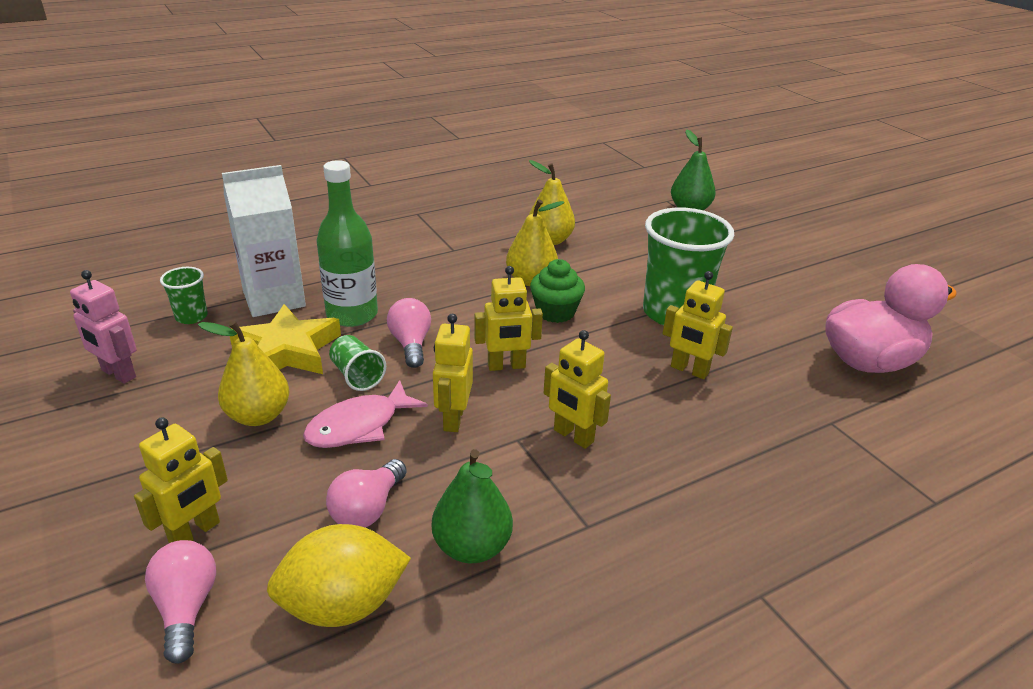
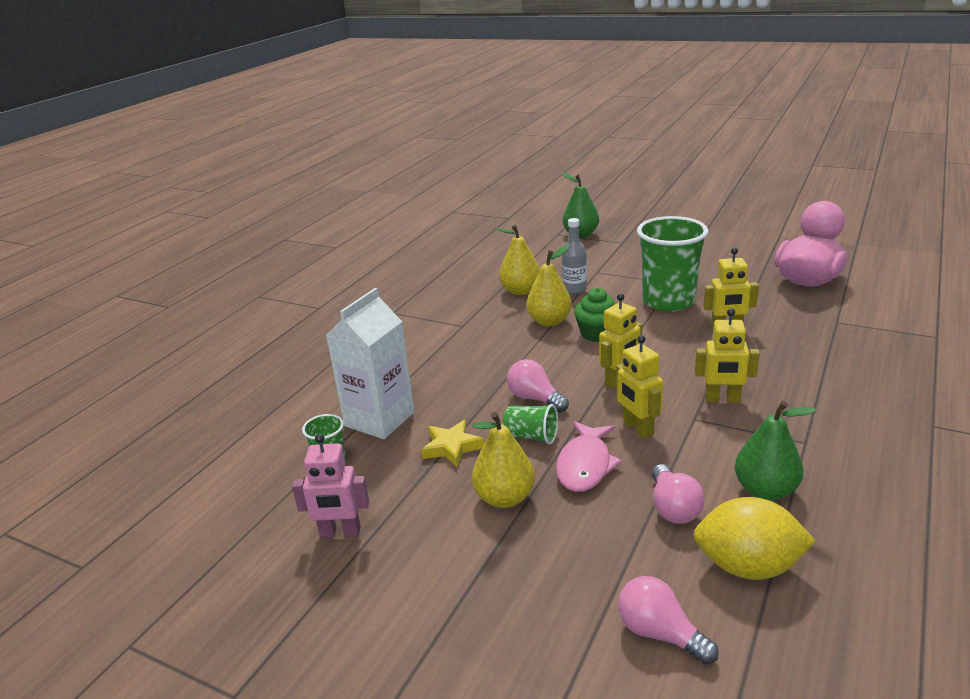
camera: 30 degrees left, 5 degrees down
(195, 532) = (587, 590): yellow robot -> none
(287, 350) = (452, 447): yellow star -> yellow star, size x0.61
(343, 605) = (748, 567): yellow lemon -> yellow lemon turned 60 degrees clockwise
(352, 314) = (460, 401): green bottle -> none
(600, 260) = (574, 289): none -> grey bottle

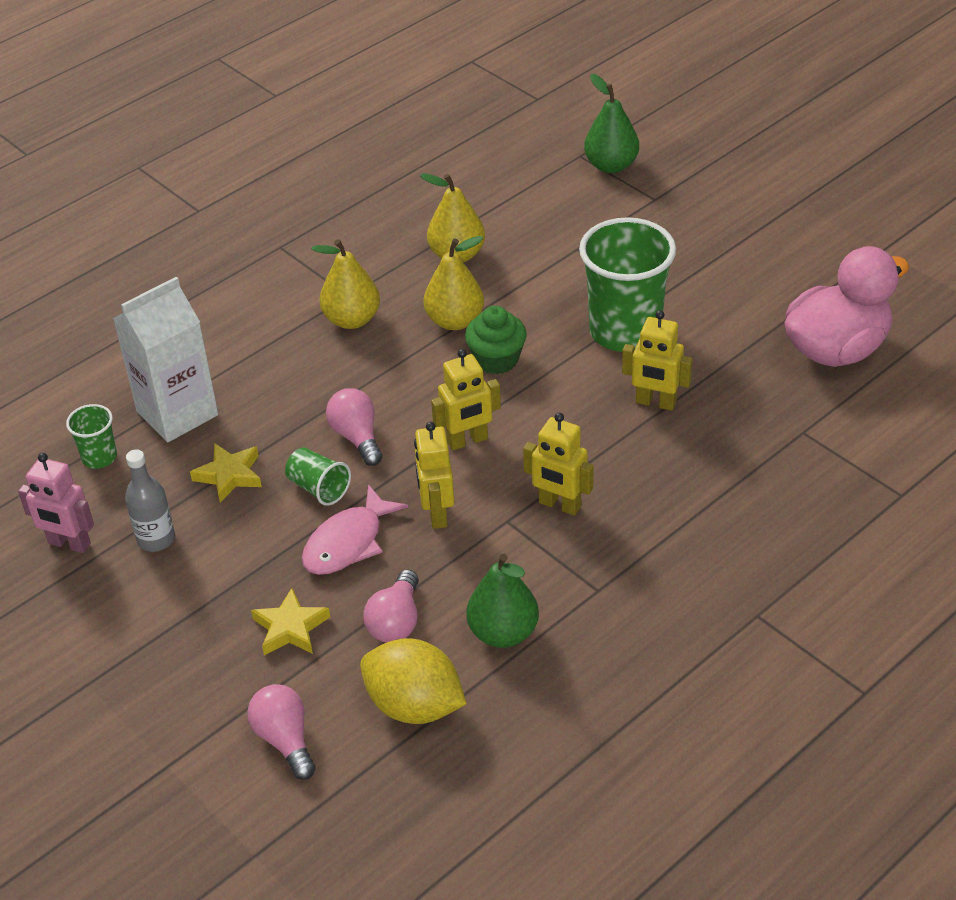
camera: 20 degrees right, 15 degrees up
(504, 498) = (243, 555): yellow pear -> yellow pear (351, 319)
(574, 289) = (525, 273): grey bottle -> grey bottle (156, 539)
(588, 539) = (290, 628): none -> yellow star

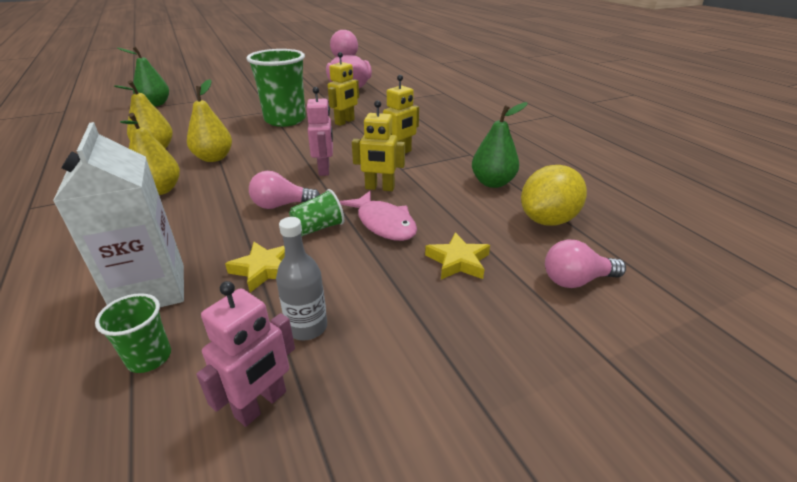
camera: 75 degrees left, 10 degrees down
(396, 621) = (469, 216): pink light bulb -> none
(467, 441) = (324, 169): yellow robot -> pink robot
(496, 360) = (264, 152): green cupcake -> none

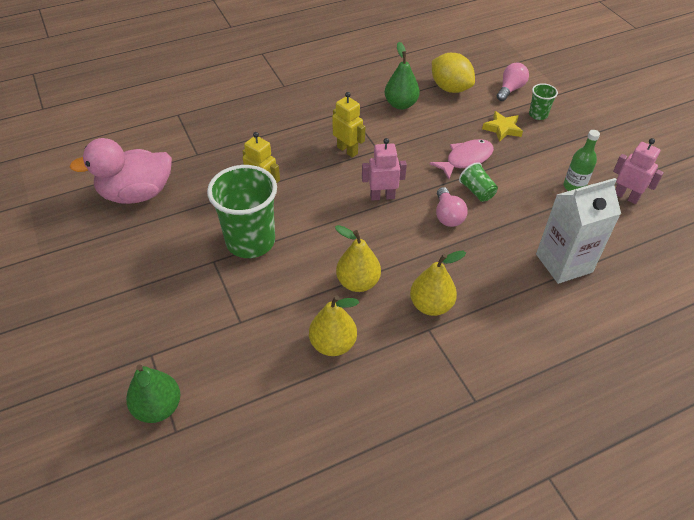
camera: 90 degrees left, 15 degrees up
(149, 358) = (614, 245): green cup -> green cup (538, 115)
(264, 269) = (530, 212): yellow star -> none
(307, 327) = (574, 187): grey bottle -> green bottle
(379, 188) = (414, 162): yellow robot -> none
(576, 280) = (510, 89): pink light bulb -> pink light bulb turned 135 degrees counterclockwise

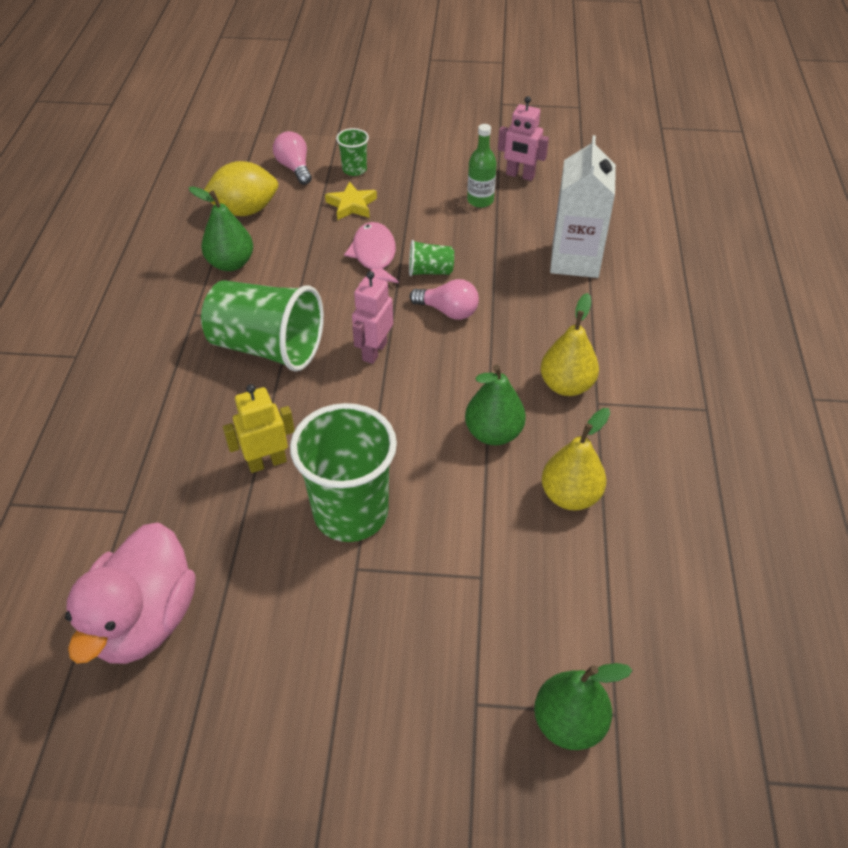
camera: 60 degrees left, 0 degrees up
(347, 150) = (267, 347): yellow robot -> green cup
(358, 282) = (493, 433): yellow pear -> green pear
(626, 196) = (520, 175): pink robot -> pink robot turned 135 degrees counterclockwise

